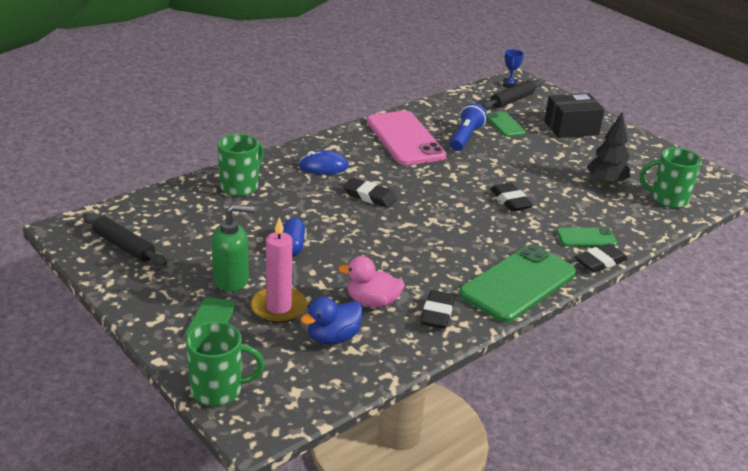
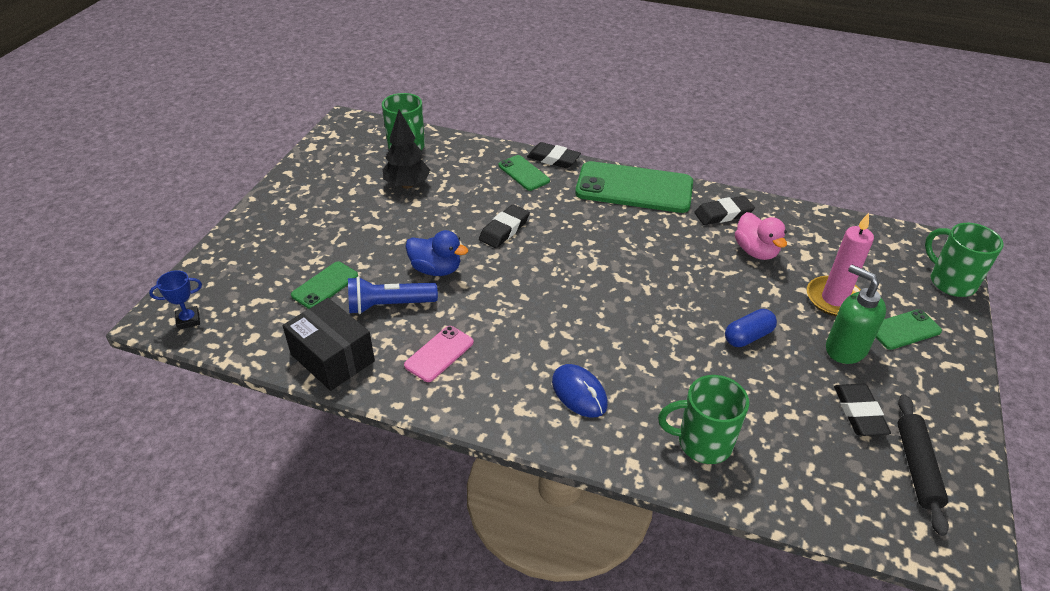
camera: 120 degrees left, 10 degrees up
(333, 337) = (822, 253): blue duck -> blue duck (436, 269)
(369, 196) = (601, 325): black eraser -> black eraser (859, 413)
(405, 139) = (439, 354): pink phone -> pink phone, size x0.49
(512, 100) = (242, 302): black rolling pin -> none
(571, 128) = (292, 235): black box -> black box (332, 358)

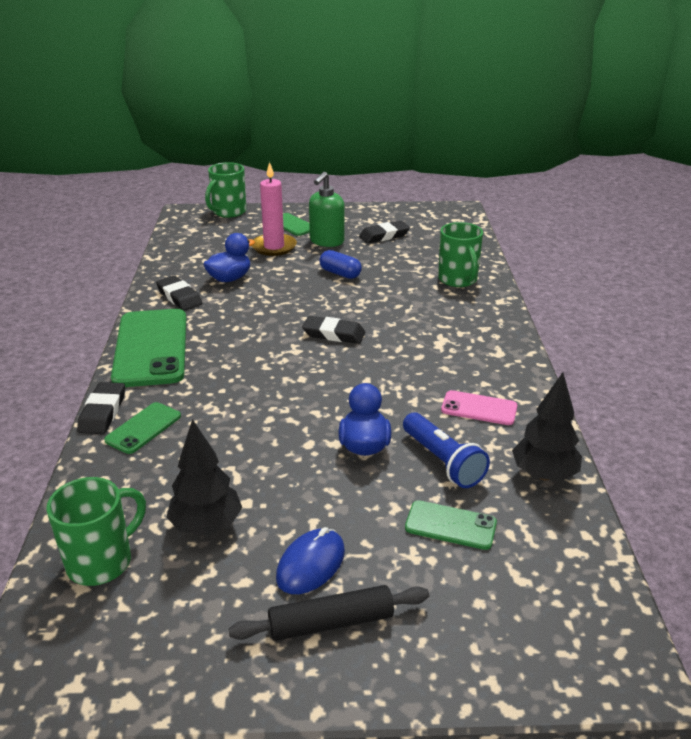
camera: 110 degrees left, 10 degrees down
(188, 320) = (605, 632): blue trophy -> none
(332, 358) = (543, 474): black box -> black tree
(504, 230) = (267, 416): black eraser -> black eraser (333, 334)
(579, 393) = (458, 330): blue mouse -> blue mouse (311, 564)
(755, 251) = (230, 278): pink duck -> blue duck
(917, 467) = (413, 220): black rolling pin -> black rolling pin (331, 622)

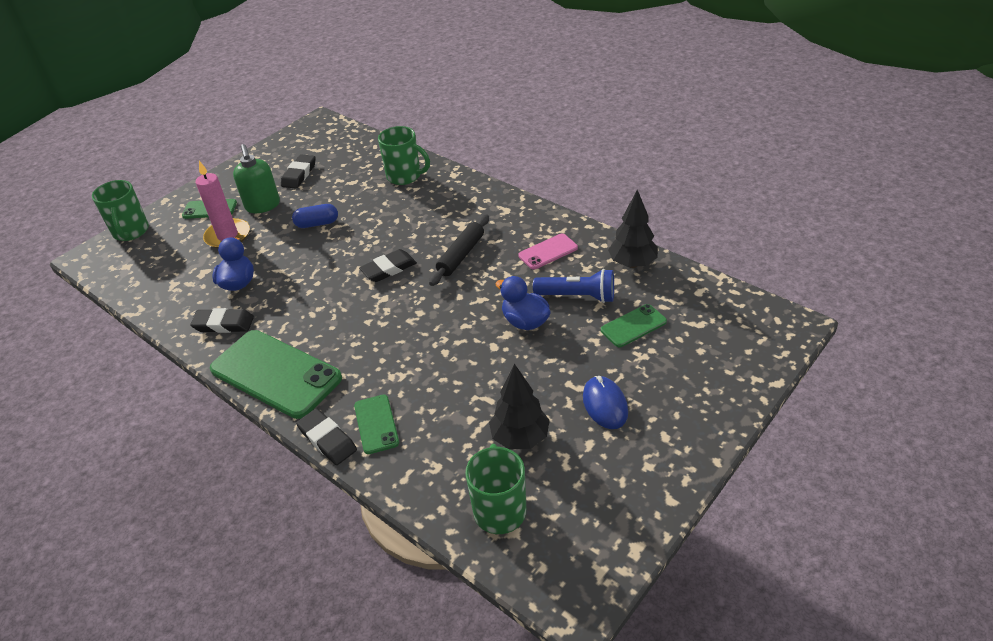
camera: 45 degrees left, 10 degrees up
(331, 622) = (659, 420): black rolling pin -> black rolling pin (461, 255)

